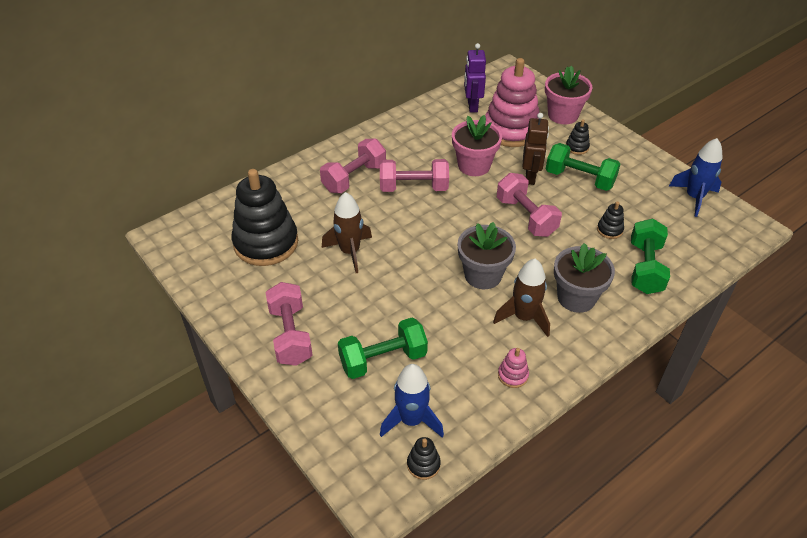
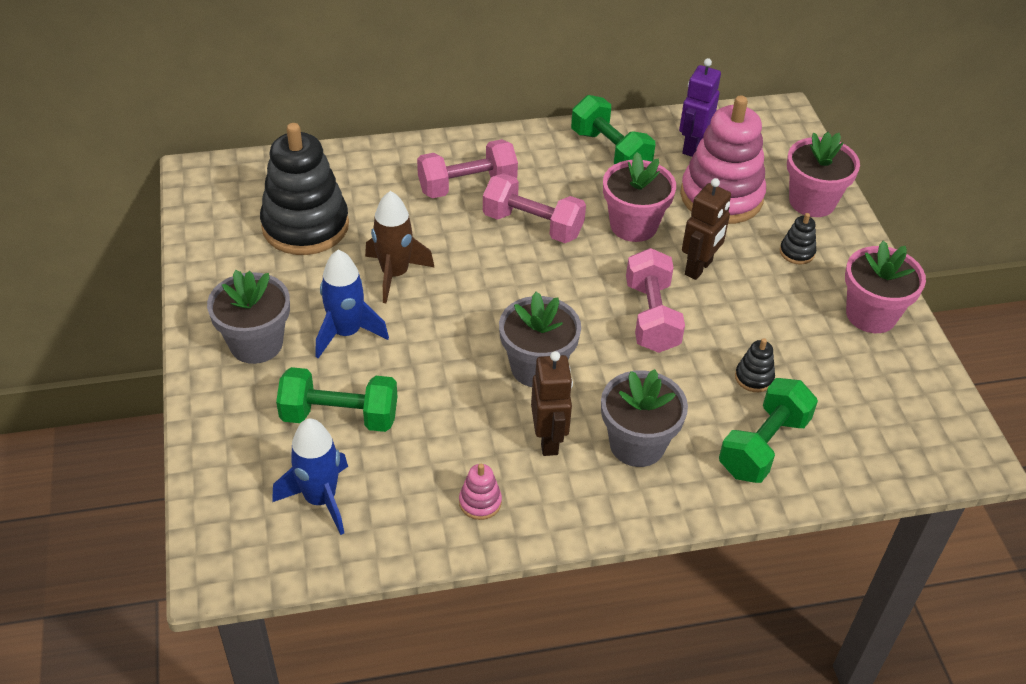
camera: 25 degrees right, 0 degrees up
(290, 335) = (256, 344): pink dumbbell -> grey flower pot
(423, 464) = (296, 554): black stacking toy -> none
(524, 317) = (548, 440): brown rocket -> brown robot
(579, 179) = (766, 295): green dumbbell -> green dumbbell (610, 151)
(643, 168) = (871, 315): none -> pink flower pot
(694, 197) = (915, 382): blue rocket -> blue rocket (346, 333)

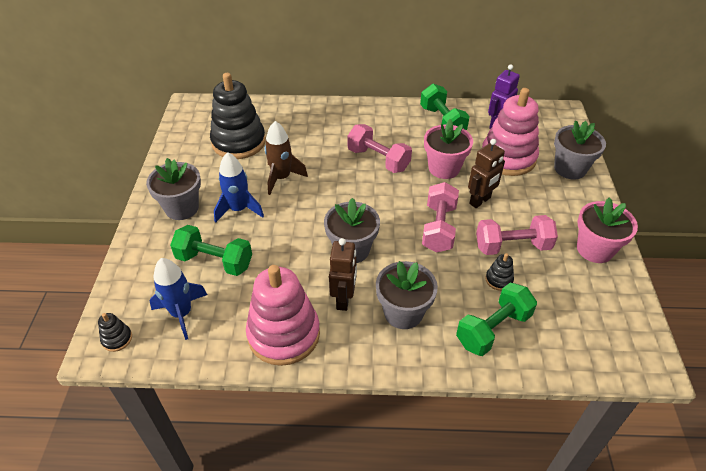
camera: 15 degrees right, 0 degrees up
(467, 186) = (345, 131): pink dumbbell -> pink dumbbell (512, 246)
(480, 502) = (284, 334): pink stacking toy -> pink stacking toy, size x2.46
(797, 252) = (551, 200): black stacking toy -> black stacking toy (117, 339)
(812, 201) = (570, 169): pink flower pot -> grey flower pot

